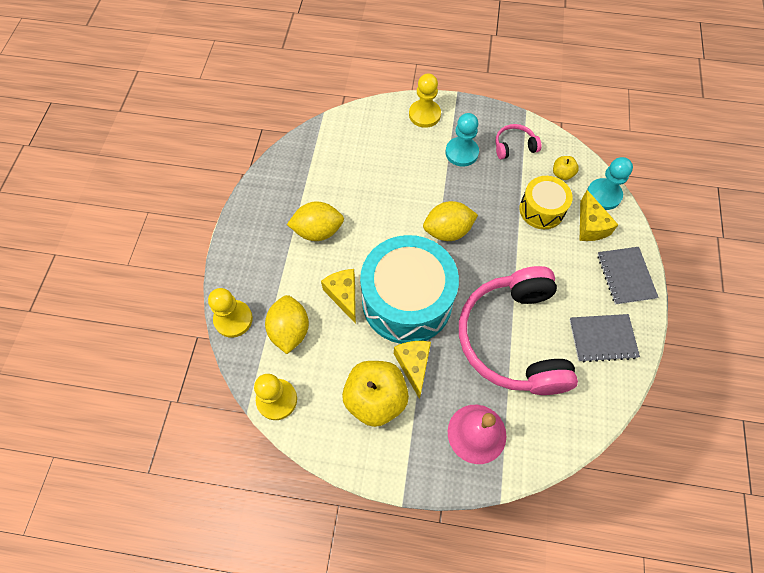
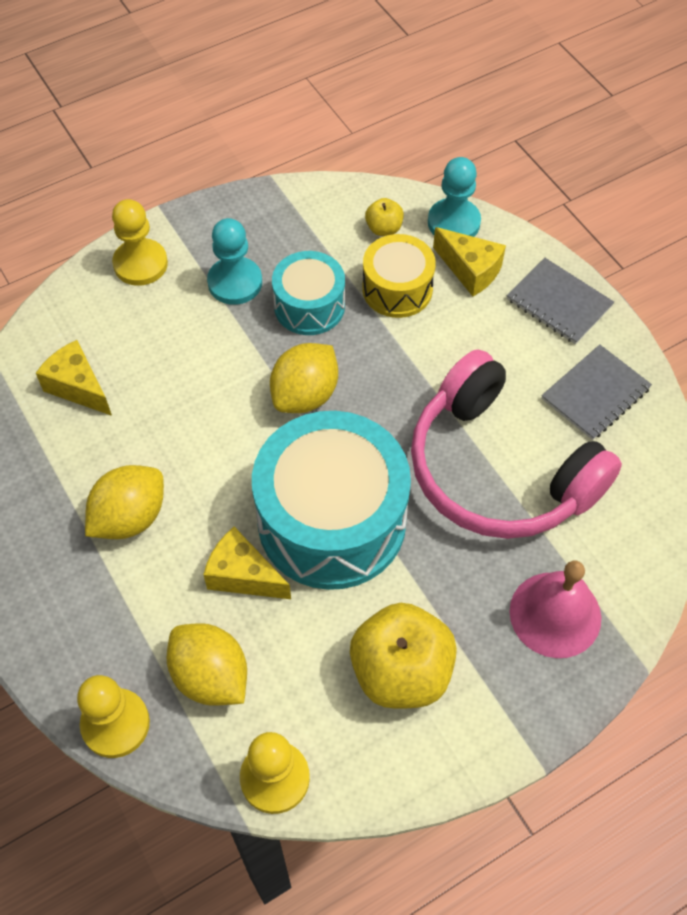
camera: 40 degrees left, 5 degrees down
(413, 365) = (411, 593): yellow cheese -> yellow cheese (78, 387)
(488, 188) = (309, 306): none -> turquoise drum
(514, 146) = (295, 231): pink headphones -> none

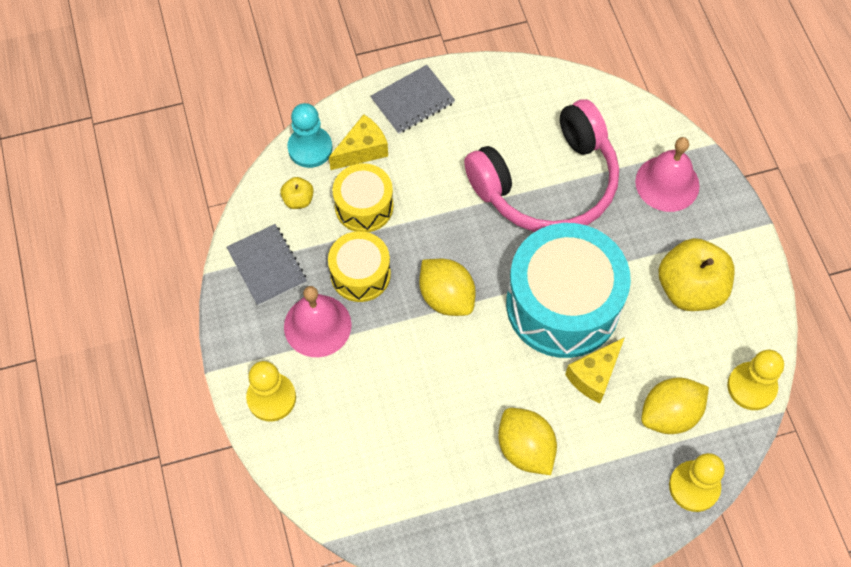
camera: 75 degrees left, 5 degrees up
(78, 387) = (388, 470): yellow cheese -> none
(235, 282) = (317, 325): turquoise pawn -> pink bell
(309, 306) = (360, 274): turquoise drum -> yellow drum
(595, 394) = (500, 103): grey notebook -> grey notebook (267, 266)

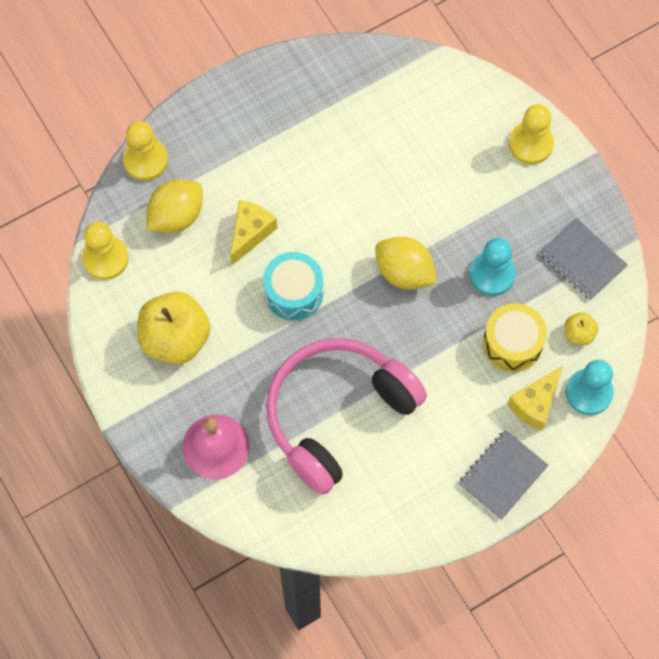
camera: 165 degrees right, 5 degrees up
(317, 325) = (514, 216): pink bell -> none
(360, 274) = (492, 274): yellow drum -> turquoise pawn
(525, 449) = (297, 156): yellow lemon -> none
(562, 304) = (293, 292): turquoise drum -> turquoise drum, size x0.53

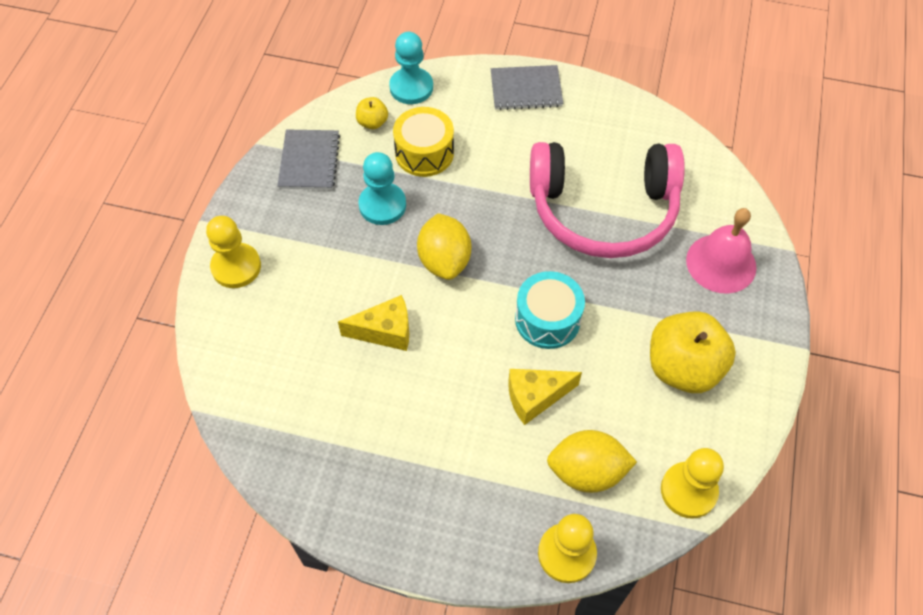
camera: 135 degrees left, 10 degrees down
(535, 404) = (454, 109): yellow cheese -> yellow cheese (385, 331)

